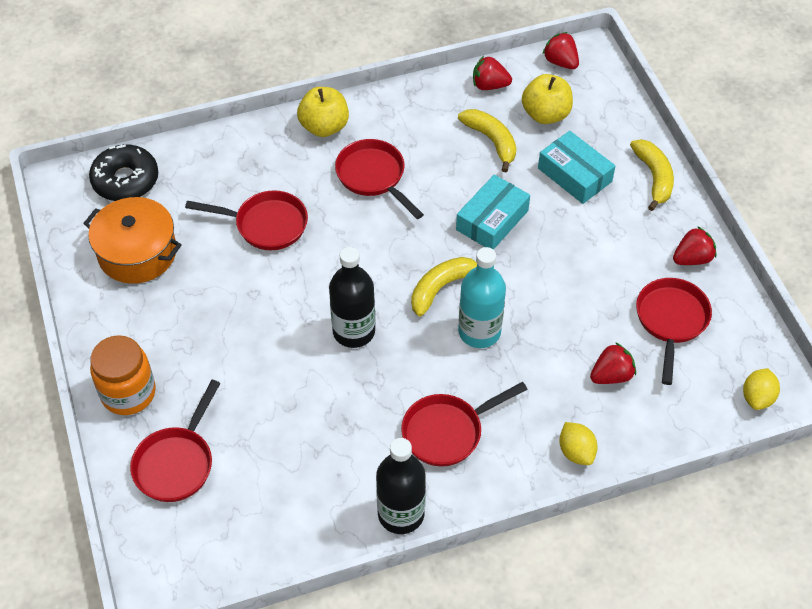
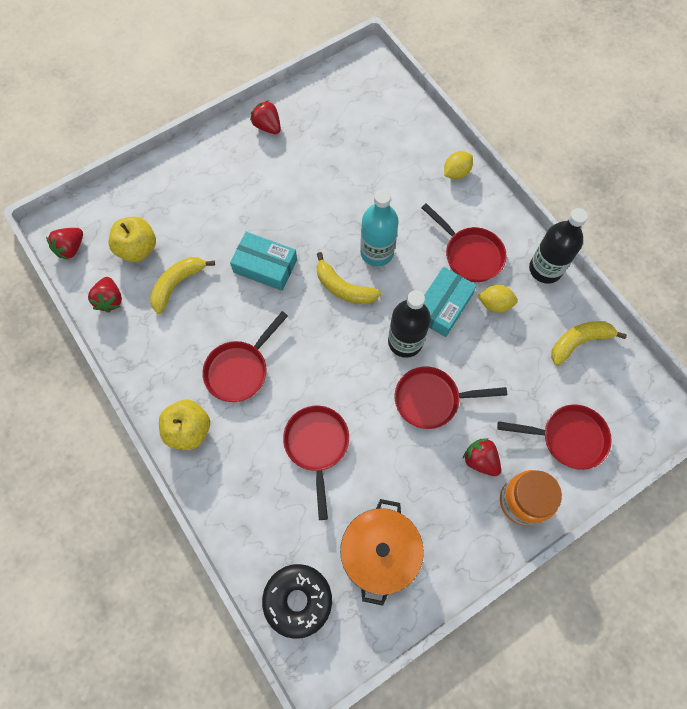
camera: 105 degrees left, 15 degrees up
(574, 175) = (202, 215): turquoise box -> turquoise box (442, 306)
(611, 375) = (387, 161): red strawberry -> red strawberry (480, 460)
(654, 177) = (192, 161): yellow banana -> yellow banana (579, 342)
(671, 321) = (328, 132): red pan -> red pan (432, 399)
(757, 397) = (376, 77): yellow lemon -> yellow lemon (495, 304)

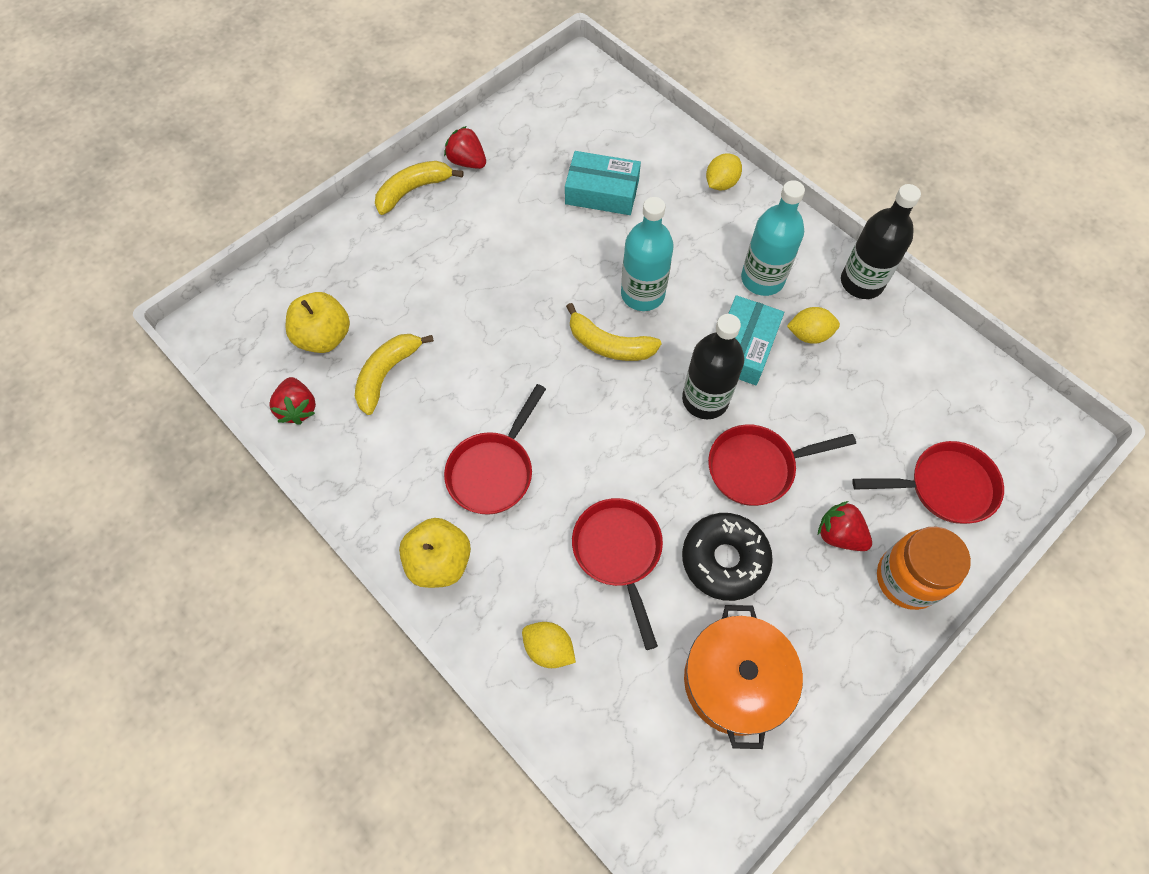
camera: 10 degrees left, 5 degrees down
(71, 248) = (232, 350): red strawberry -> none
(253, 506) = (549, 649): none -> yellow lemon
(265, 266) = (500, 333): turquoise box -> turquoise box (602, 192)
(298, 600) = (638, 767): black donut -> black donut (724, 560)
(470, 254) = (762, 279): red pan -> turquoise bottle
(579, 342) = (927, 364): yellow banana -> yellow banana (413, 190)

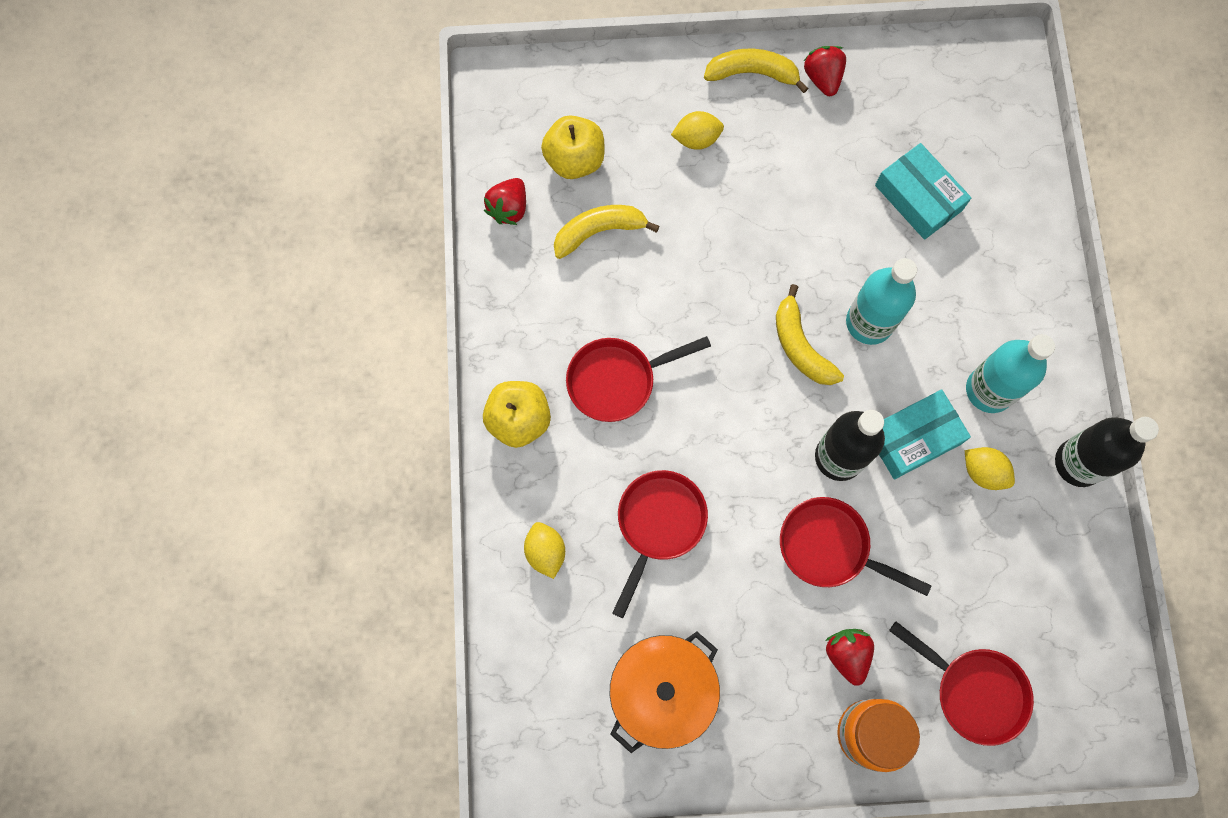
camera: 40 degrees right, 10 degrees up
(721, 183) = (1037, 270): yellow lemon -> yellow lemon (696, 139)
(724, 560) = (736, 597): black donut -> none

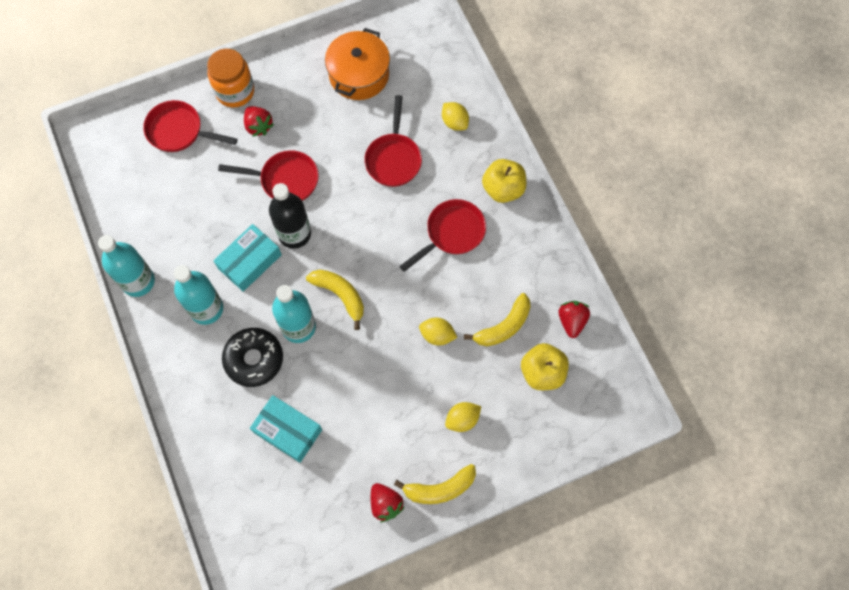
camera: 160 degrees right, 5 degrees down
(940, 300) = (254, 359): none -> black donut
(983, 472) = (199, 255): yellow lemon -> yellow lemon (437, 335)
(1078, 463) = (138, 281): black bottle -> turquoise bottle

